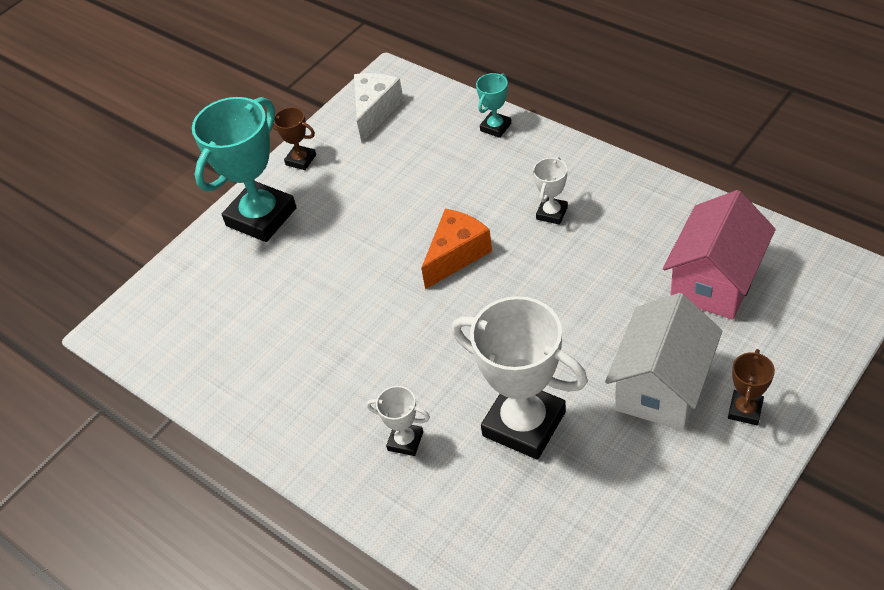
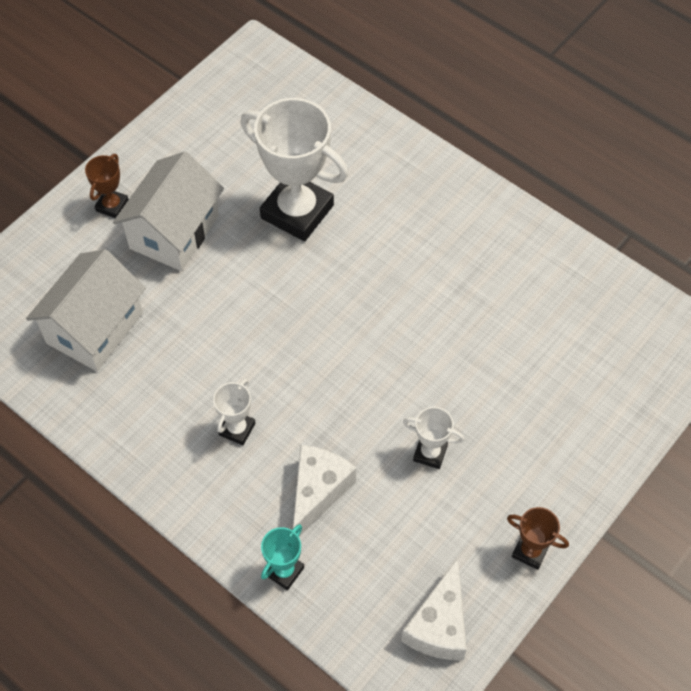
camera: 175 degrees right, 10 degrees up
(261, 217) = (566, 467): turquoise trophy -> none
(405, 441) = (399, 207): white trophy -> white trophy (430, 453)
(456, 255) = (344, 388): orange cheese -> none
(473, 178) = (318, 492): none -> white cheese
(715, 280) = (95, 328): pink house -> white house

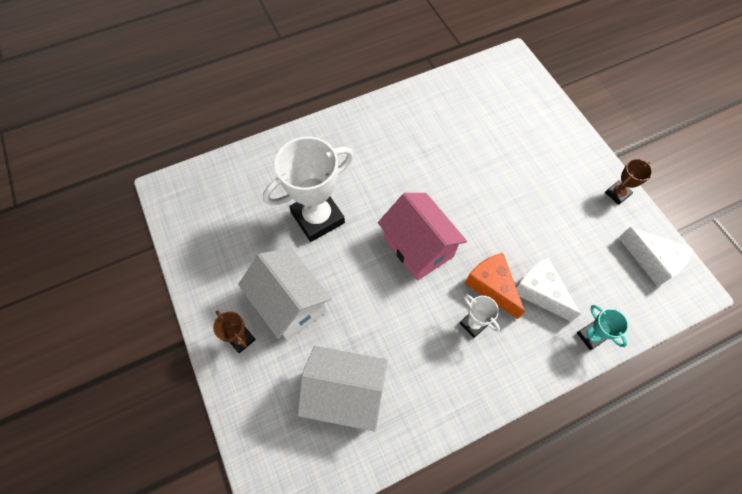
camera: 65 degrees left, 5 degrees up
(95, 328) = (345, 393): white house -> white house turned 45 degrees counterclockwise
(298, 433) = (492, 286): none -> orange cheese
(313, 332) = (418, 247): none -> pink house
(430, 453) = (534, 217): white trophy -> none

